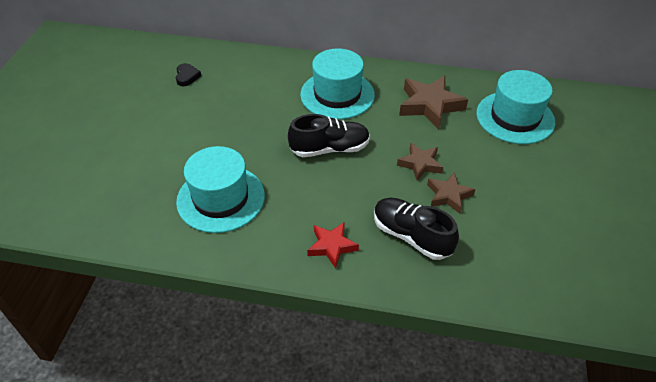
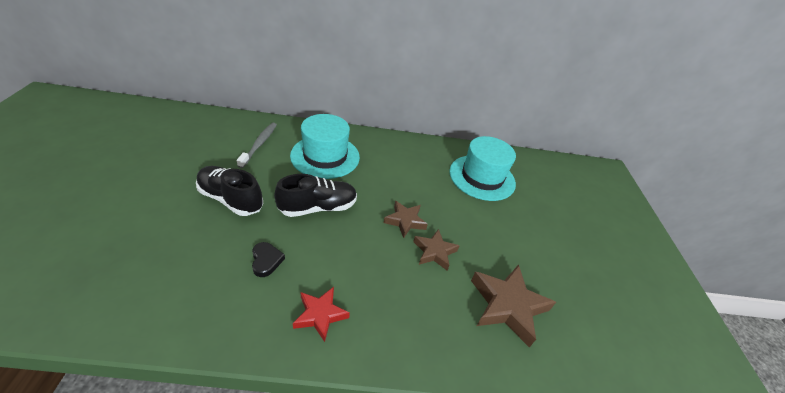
camera: 15 degrees left, 5 degrees down
(187, 77) = (177, 137): black heart -> black heart (266, 261)
(221, 198) = (198, 264): turquoise hat -> none
(268, 82) = (259, 144): none -> grey toothbrush
(411, 236) = (403, 298): black shoe -> black shoe (231, 199)
(430, 105) = (409, 166): brown star -> brown star (507, 306)

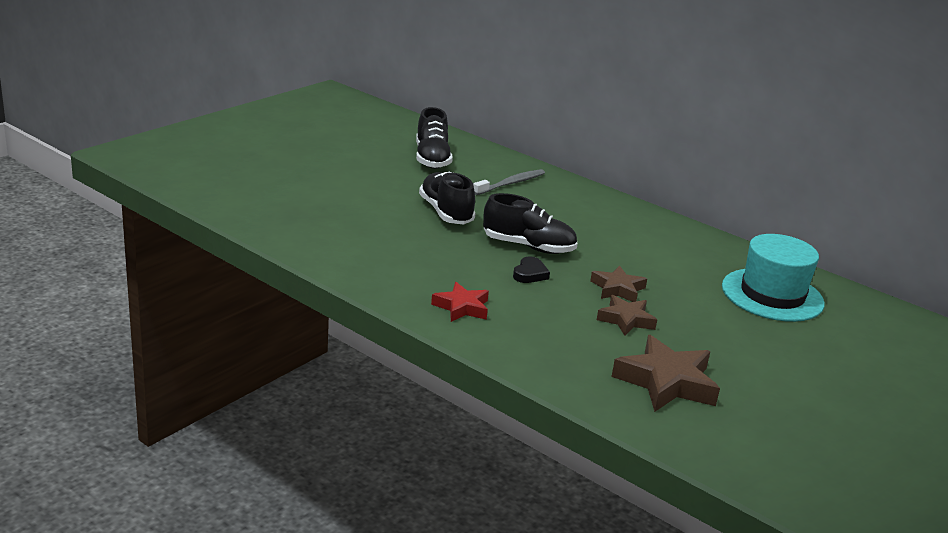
camera: 40 degrees right, 15 degrees down
(181, 141) = (432, 159): none -> black shoe
(266, 261) = (443, 260): black heart -> black heart (530, 274)
(325, 156) = (577, 214): turquoise hat -> none

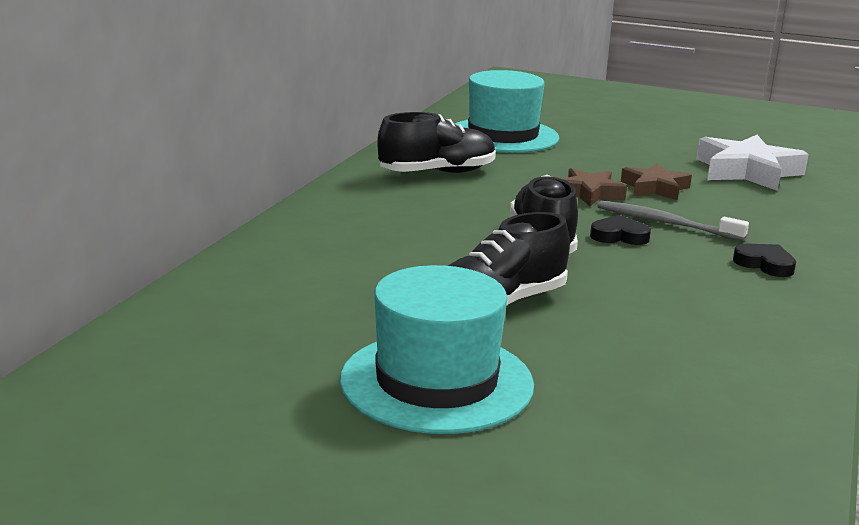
camera: 105 degrees left, 5 degrees down
(377, 182) = (436, 382): none -> turquoise hat
(432, 159) = (264, 346): black shoe -> black shoe (437, 173)
(462, 307) = (765, 264): red star -> black heart
(511, 183) = (324, 269): grey toothbrush -> grey toothbrush (665, 223)
(666, 382) = (747, 171): brown star -> white star

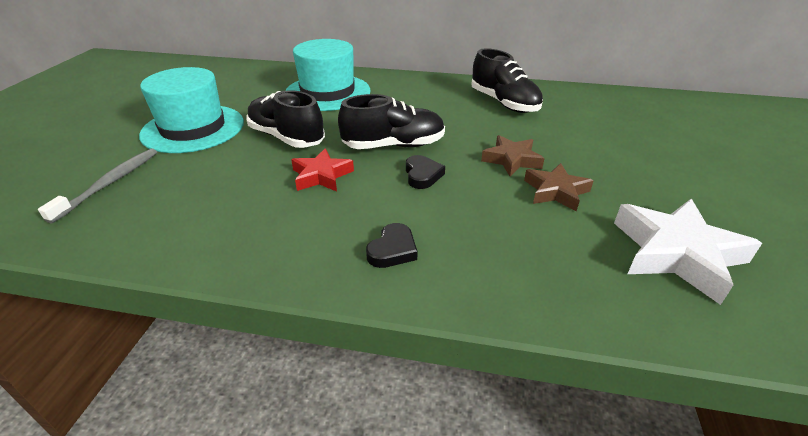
camera: 80 degrees right, 15 degrees up
(503, 136) = (621, 118): turquoise hat -> turquoise hat (327, 92)
(616, 287) = (321, 176): none -> red star
(665, 223) = (466, 197): grey toothbrush -> grey toothbrush (110, 183)

